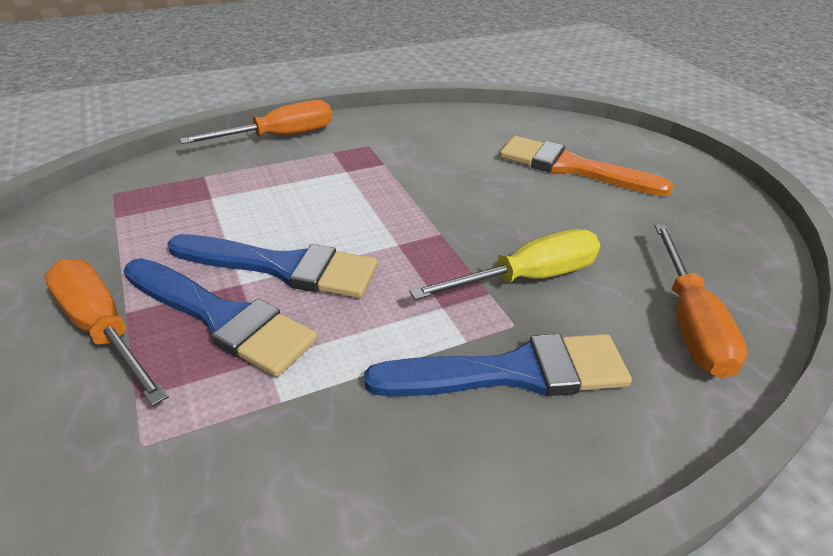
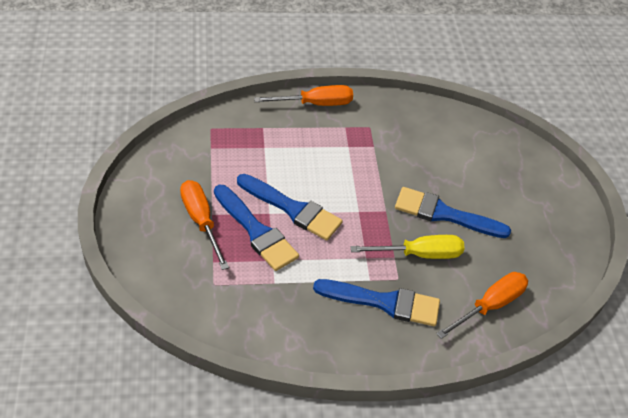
camera: 15 degrees right, 10 degrees up
(531, 217) = (444, 214): none -> blue brush
(572, 167) = (493, 182): orange brush -> none
(689, 323) = (490, 305): orange screwdriver -> orange screwdriver turned 150 degrees counterclockwise

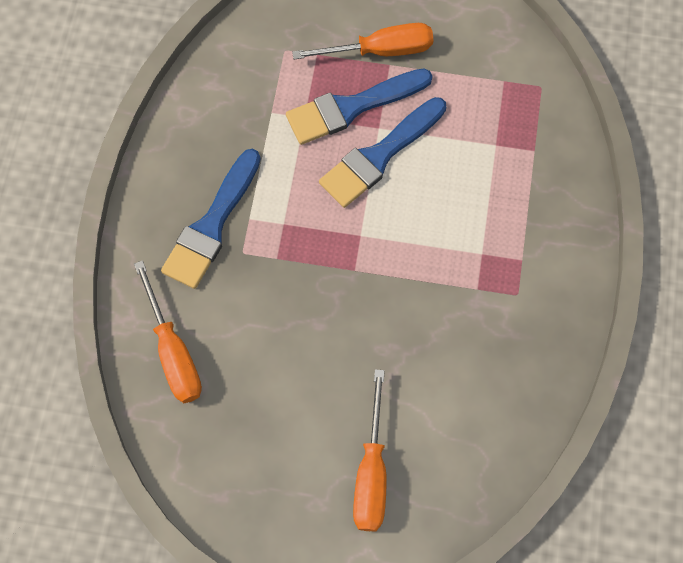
camera: 110 degrees right, 20 degrees up
(315, 104) = (575, 230): orange screwdriver -> orange screwdriver (371, 472)
(419, 254) = (273, 290): yellow screwdriver -> none
(444, 214) = (332, 346): blue brush -> none

